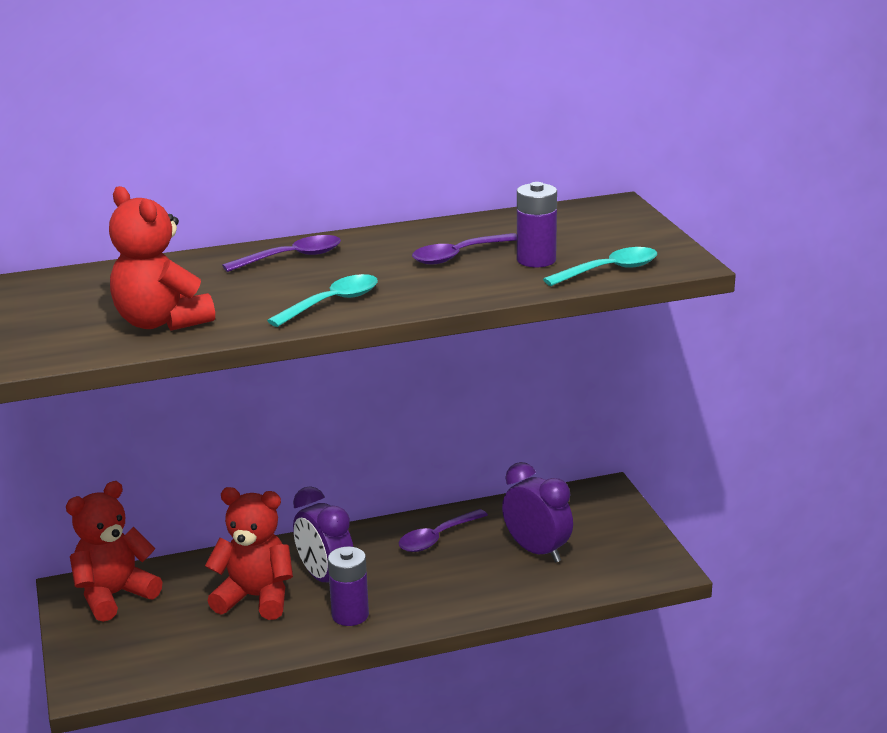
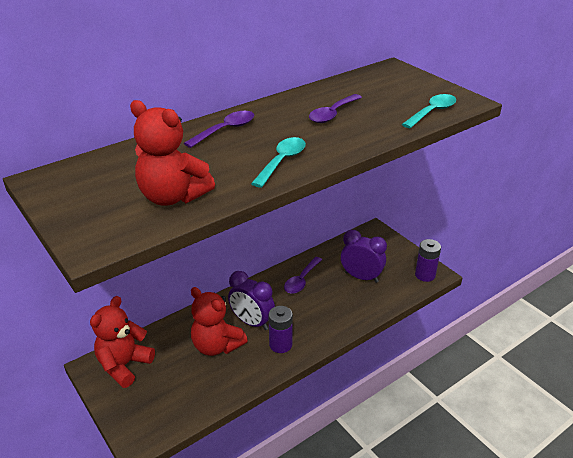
camera: 20 degrees left, 10 degrees up
(256, 597) = (216, 345): red teddy bear -> red teddy bear turned 135 degrees counterclockwise
(536, 260) = (382, 111): purple battery -> purple battery (425, 275)

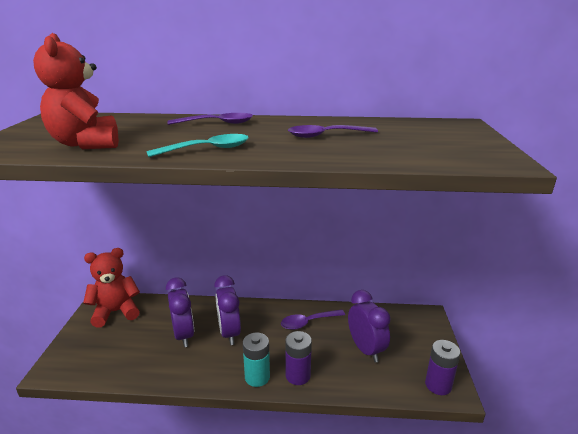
camera: 40 degrees right, 10 degrees down
(216, 345) = (183, 335): red teddy bear -> purple clock
(280, 344) = (227, 364): purple battery -> purple battery (298, 375)
(313, 339) = (257, 377): none -> turquoise battery
(432, 112) = (437, 159): turquoise spoon -> none

